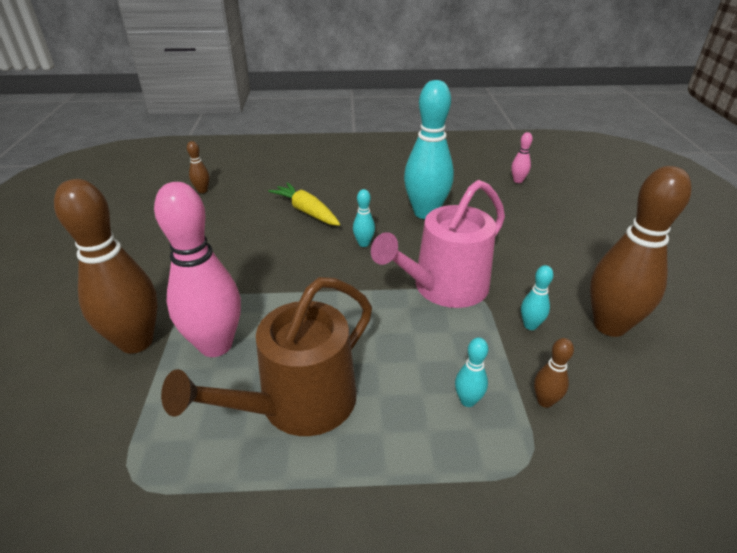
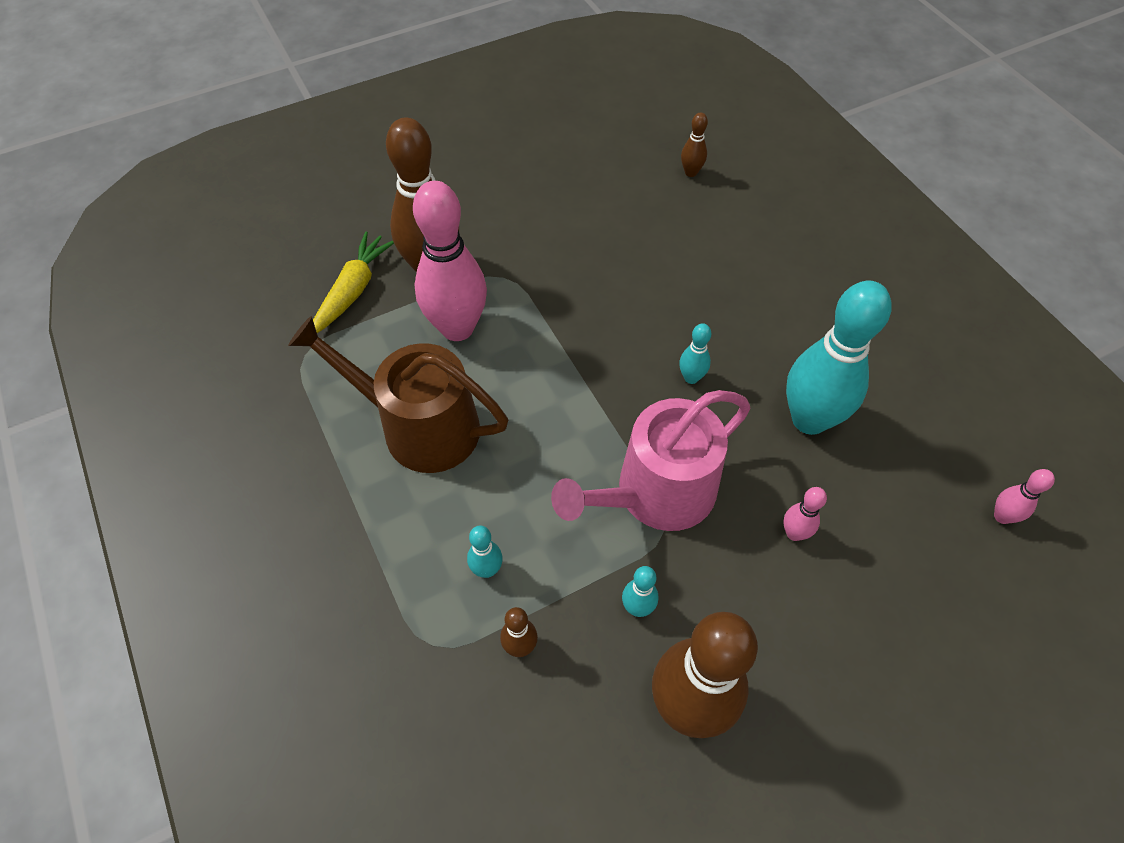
camera: 65 degrees right, 20 degrees up
(306, 211) = (719, 290): yellow carrot -> yellow carrot (353, 290)
(444, 287) = (656, 493): pink watering can -> pink watering can turned 60 degrees counterclockwise
(500, 244) = (794, 533): none -> pink bowling pin

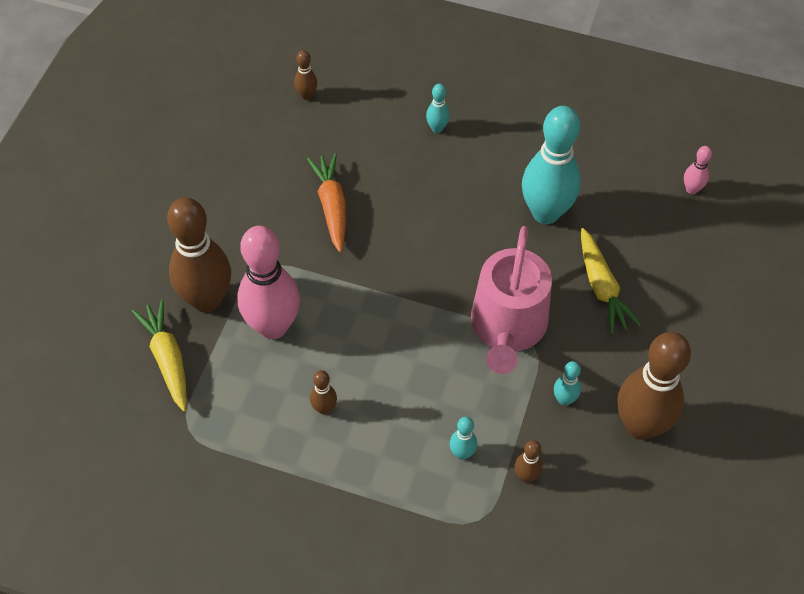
camera: 45 degrees left, 0 degrees up
(419, 427) = (324, 408): brown watering can -> brown bowling pin
(613, 271) = (332, 206): none -> orange carrot
(691, 377) = (454, 240): turquoise bowling pin -> turquoise bowling pin (437, 128)
(794, 533) = (601, 287): pink bowling pin -> yellow carrot

